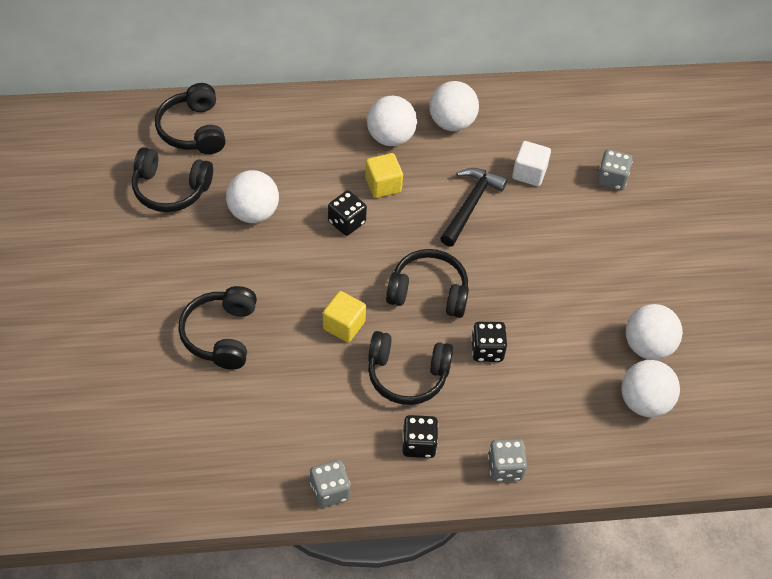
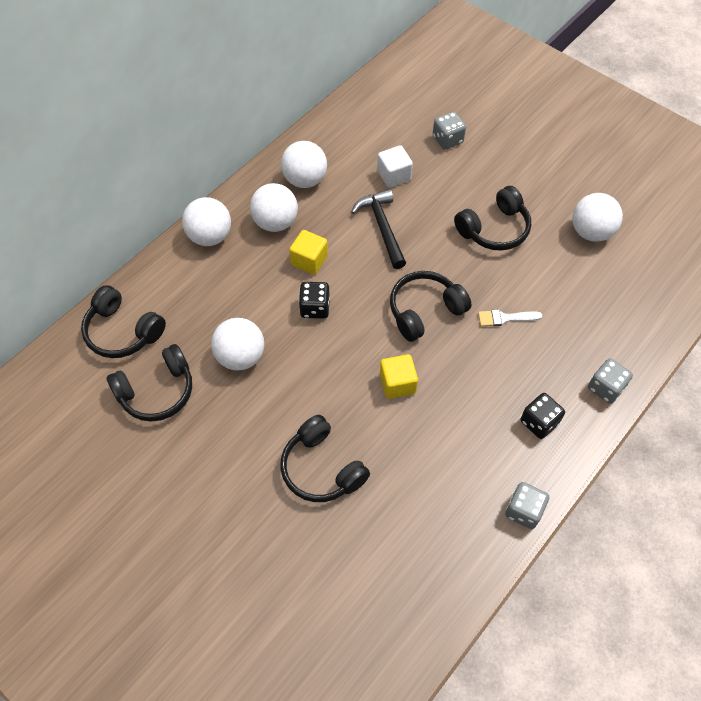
camera: 40 degrees left, 5 degrees up
(407, 375) = (477, 381): black headphones -> black headphones (494, 229)
(487, 350) = (505, 318): black dice -> white brush
(644, 402) = (629, 270): white ball -> white ball (210, 236)

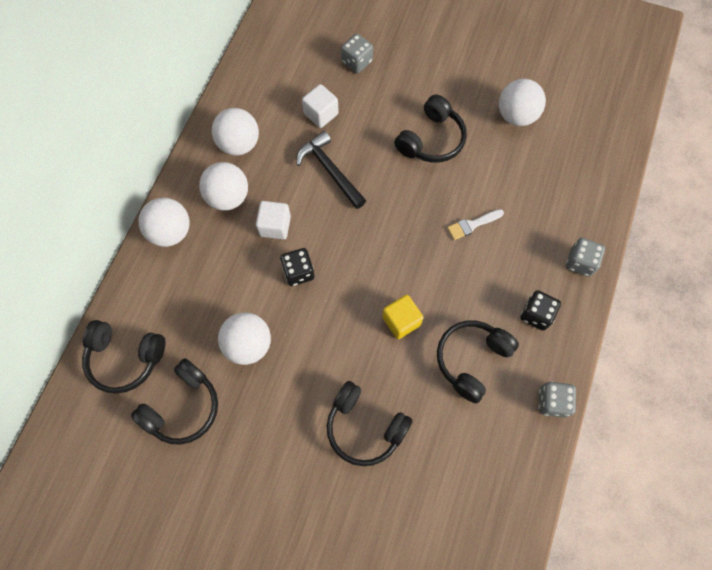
camera: 20 degrees left, 10 degrees up
(309, 260) = (275, 226): yellow cube -> white cube
(425, 311) = (399, 241): black headphones -> black headphones (471, 360)

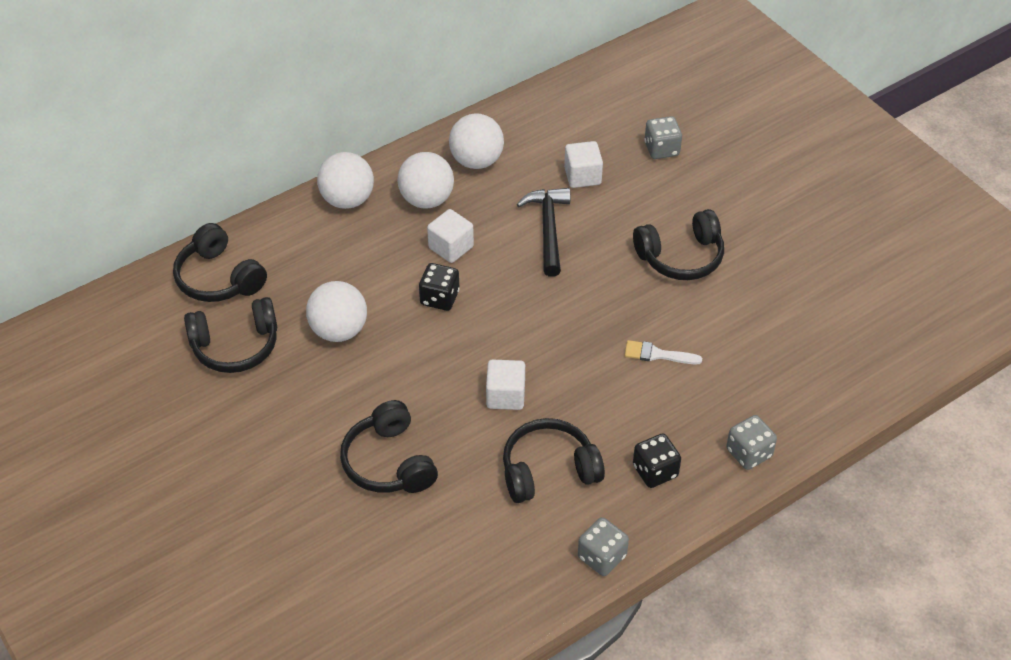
camera: 35 degrees right, 20 degrees down
(401, 321) = (505, 395): yellow cube -> white cube
(516, 115) = (798, 283): white ball -> none

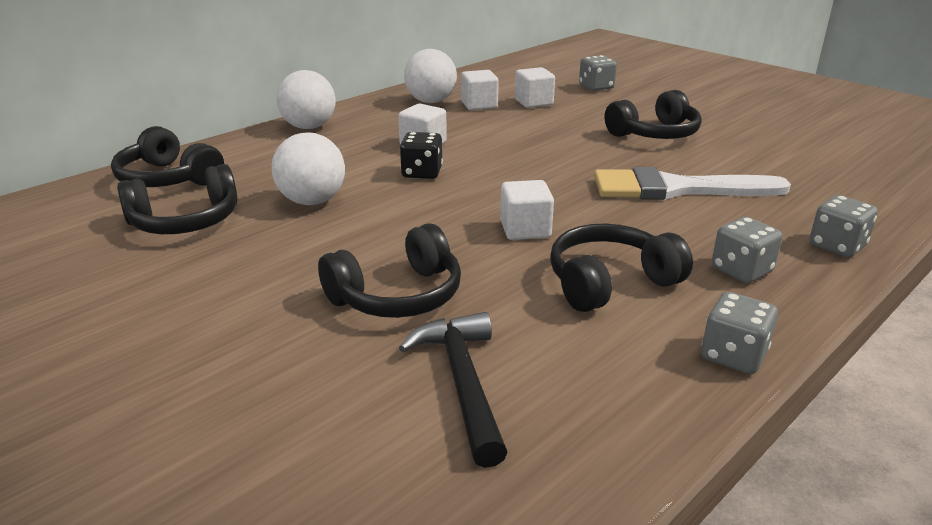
camera: 10 degrees left, 20 degrees down
(389, 462) = (398, 296): black headphones -> black headphones turned 90 degrees counterclockwise
(426, 200) = (389, 122): white ball -> none
(524, 174) = (479, 105): none -> white cube
(548, 229) = (516, 128): black hammer -> black hammer (462, 382)
(655, 471) = (741, 270): black dice -> grey dice
(657, 354) = (676, 189): white brush -> white brush, size x2.22

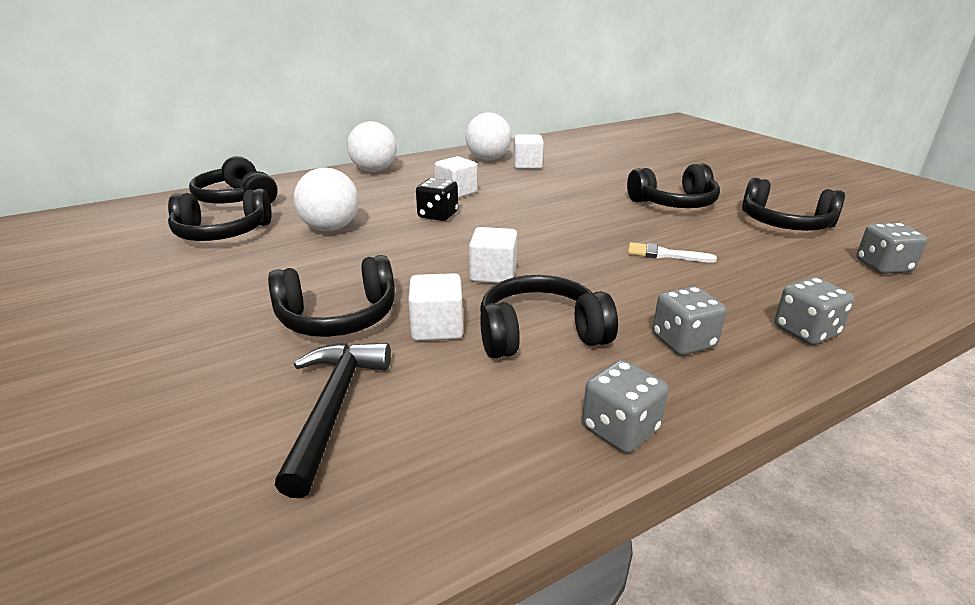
camera: 15 degrees right, 0 degrees up
(533, 102) = (577, 167): white cube -> white cube (437, 328)
(596, 87) = (643, 159): grey dice -> grey dice (883, 266)
(676, 189) = (664, 254): white brush -> white brush, size x0.45
(767, 145) = (785, 224): none -> black headphones

